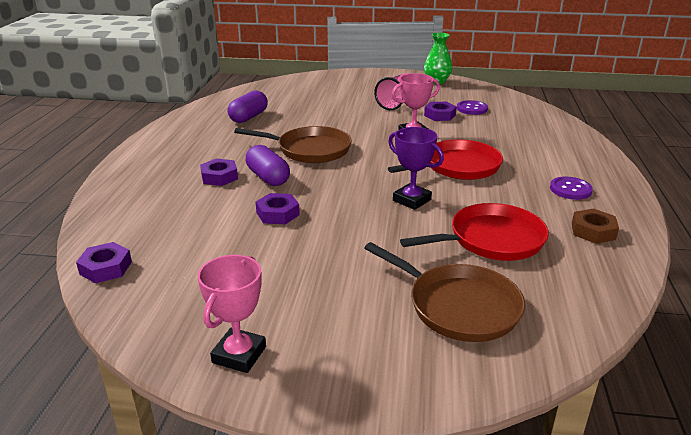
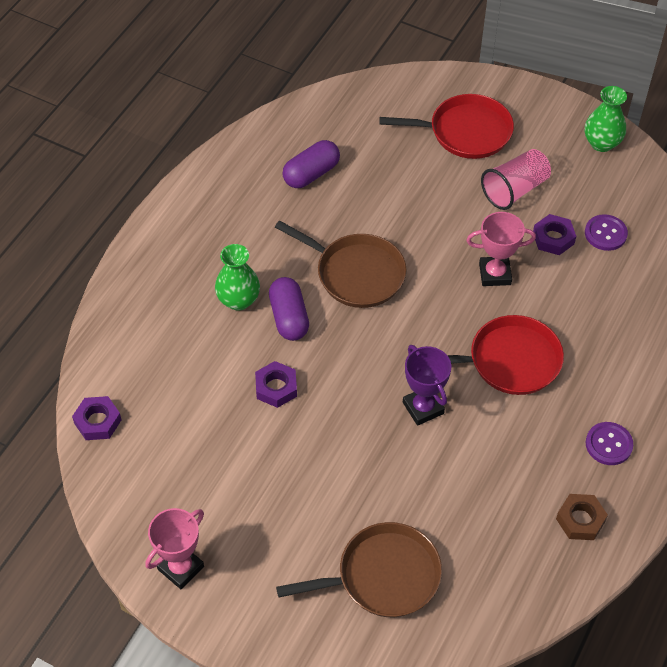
camera: 20 degrees right, 25 degrees up
(219, 177) = (238, 300): purple nut -> green vase
(458, 306) = (383, 576): brown pan -> brown pan turned 75 degrees counterclockwise
(492, 240) = (468, 498): red pan -> red pan (465, 132)

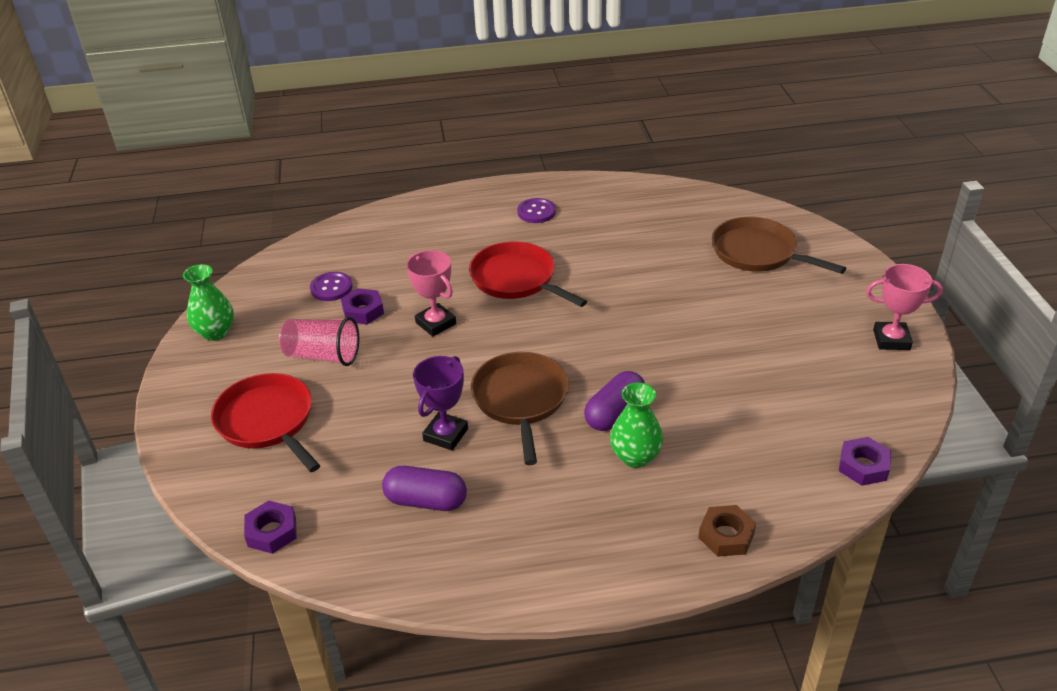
camera: 125 degrees left, 15 degrees down
(276, 388) = (690, 380): purple nut -> purple nut (272, 531)
(423, 408) = (609, 298): purple trophy -> purple trophy (445, 435)
(580, 520) = (608, 200): brown nut -> brown nut (726, 535)

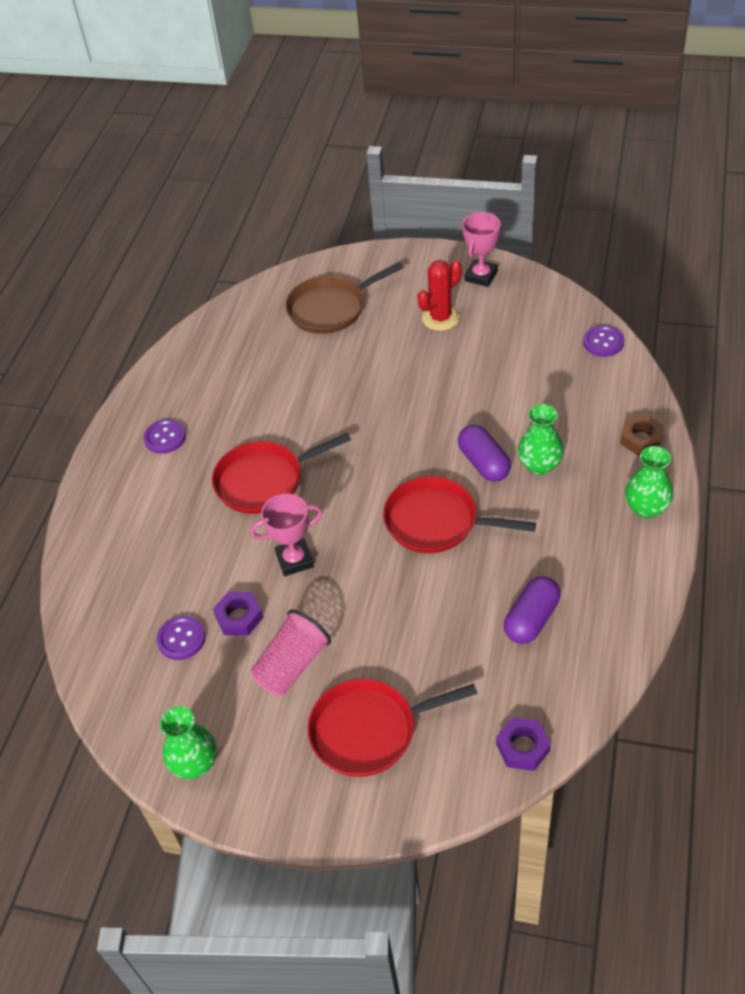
camera: 65 degrees left, 10 degrees up
(445, 435) = (456, 587): purple trophy -> none
(520, 399) = (436, 521): brown pan -> red pan
(620, 563) = (646, 508): none -> green vase
(802, 327) = (440, 318): none -> red cactus
(863, 466) = (603, 342): purple nut -> purple button

